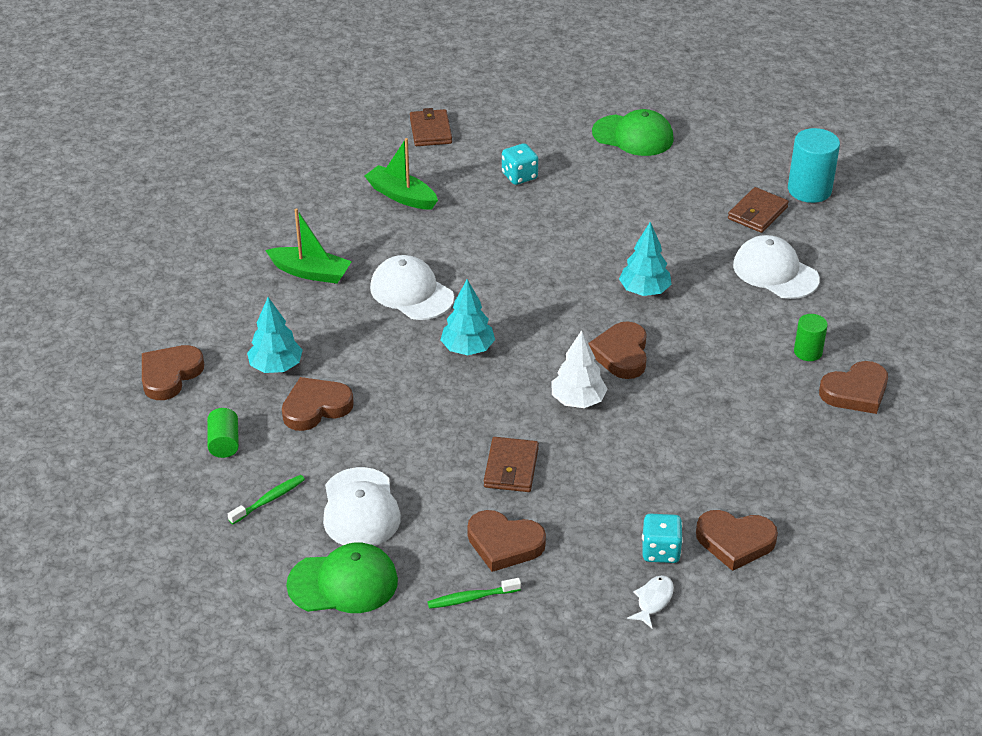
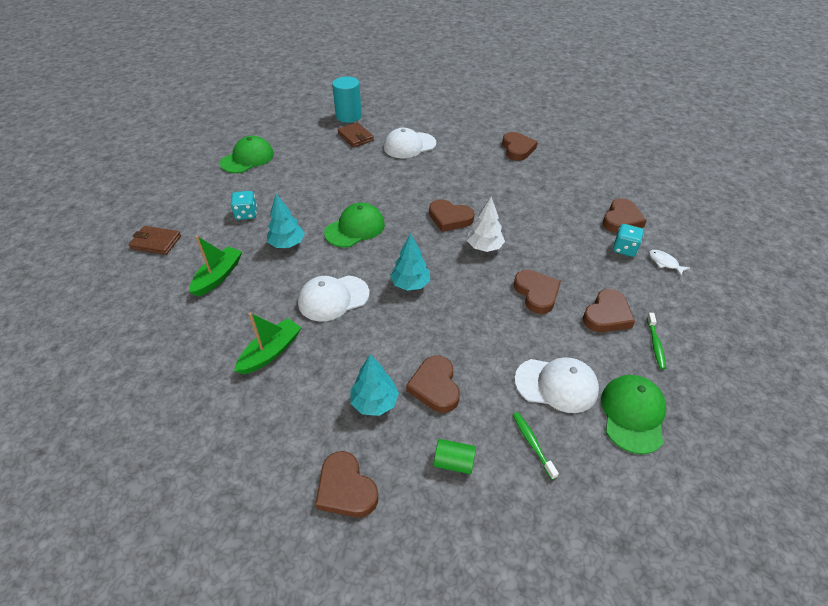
camera: 70 degrees left, 5 degrees up
(401, 196) = (218, 276): green boat -> green boat turned 150 degrees clockwise
(511, 468) = (536, 293): brown wallet -> brown heart
(546, 273) = (355, 228): none -> green cap
(644, 291) = (397, 194): turquoise tree -> turquoise tree (287, 244)
(808, 352) = (480, 154): green cylinder -> none

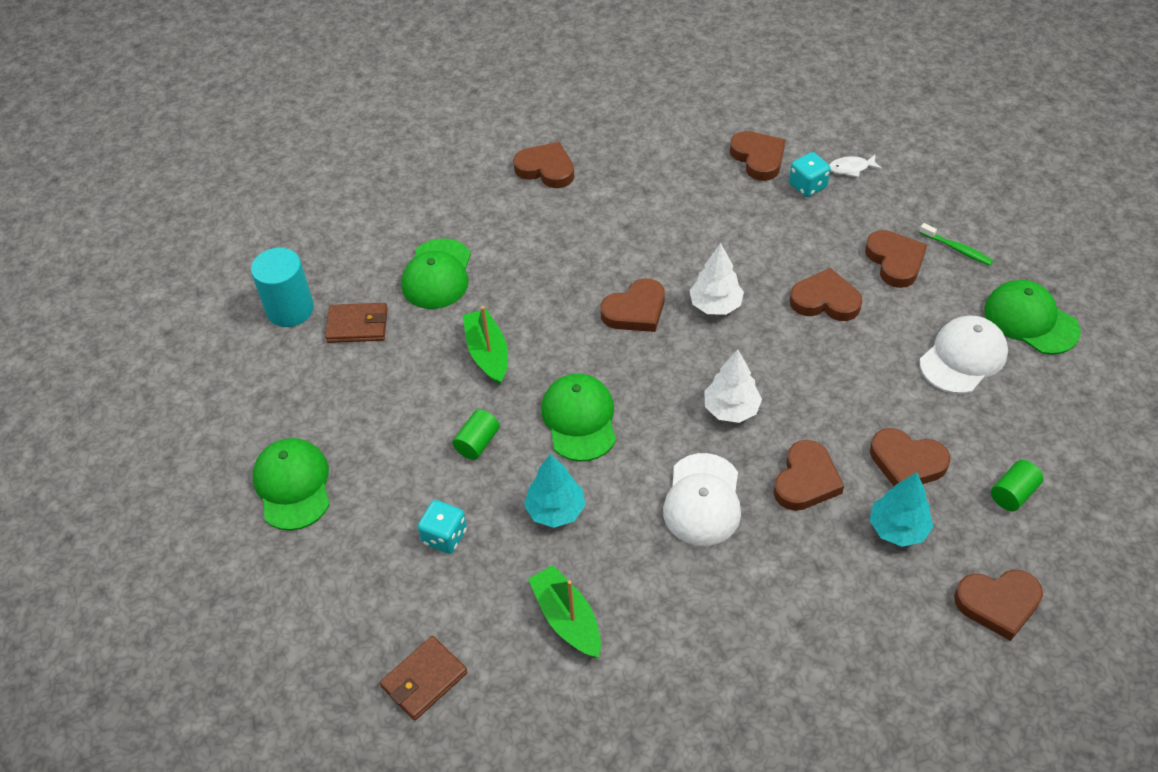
camera: 55 degrees left, 5 degrees up
(271, 352) = (757, 604): green boat -> green boat (487, 353)
(312, 201) = (477, 443): none -> green cylinder
(381, 339) = (806, 480): none -> brown heart
(409, 145) = (437, 274): white cap -> green cap
(410, 284) = (731, 409): turquoise tree -> white tree
(532, 443) = (1023, 417): green toothbrush -> none

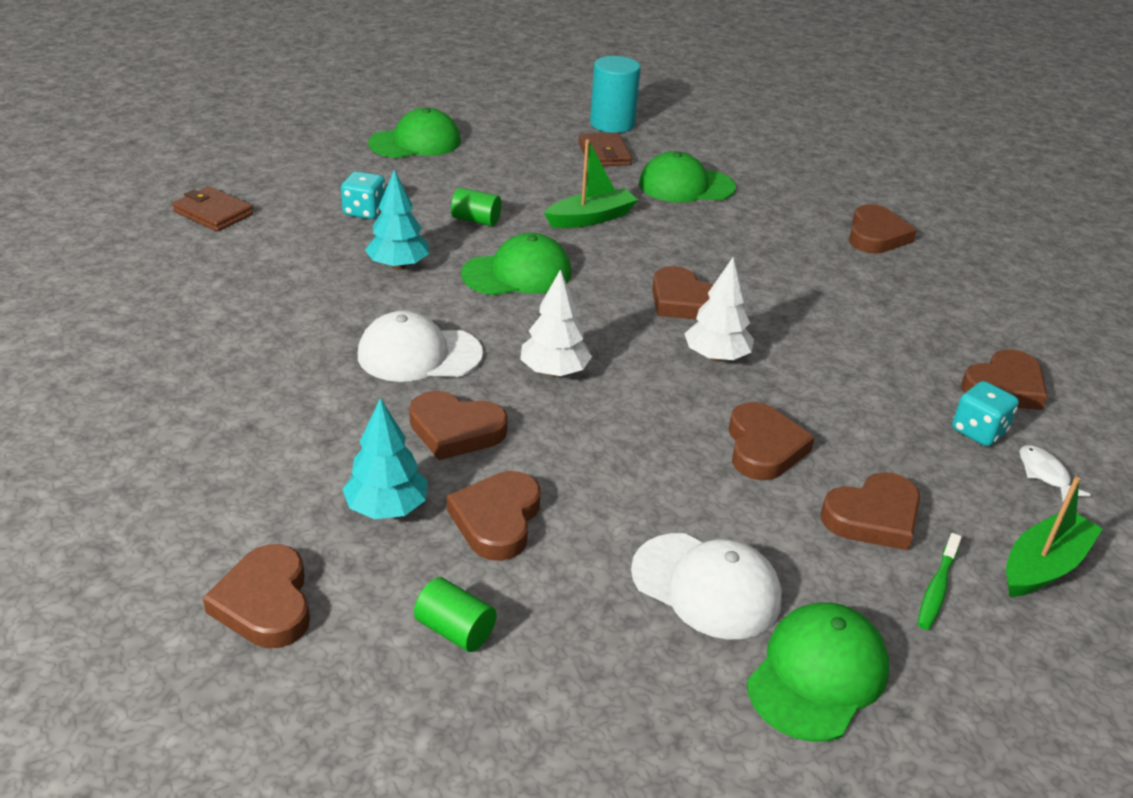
camera: 75 degrees right, 15 degrees down
(567, 618) = (270, 278): green boat -> green boat (1043, 566)

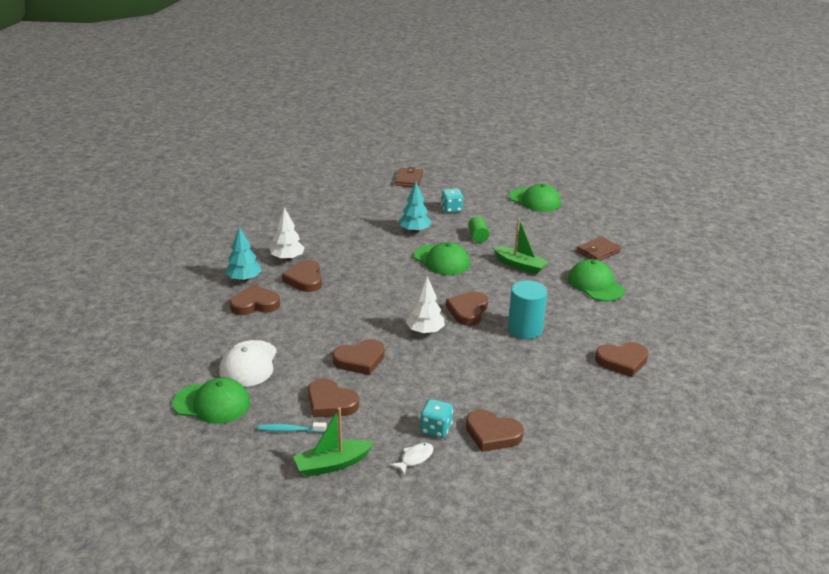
camera: 65 degrees right, 5 degrees down
(265, 603) = (178, 272): brown heart -> none
(419, 354) = (350, 256): white cap -> none
(455, 630) = (187, 312): green cylinder -> none
(554, 372) = (368, 291): white tree -> white tree (287, 258)
(612, 124) = (639, 245): turquoise cylinder -> turquoise cylinder (525, 329)
(937, 589) = (290, 430): green toothbrush -> turquoise toothbrush
(1043, 566) = (332, 464): green boat -> green boat turned 135 degrees clockwise

